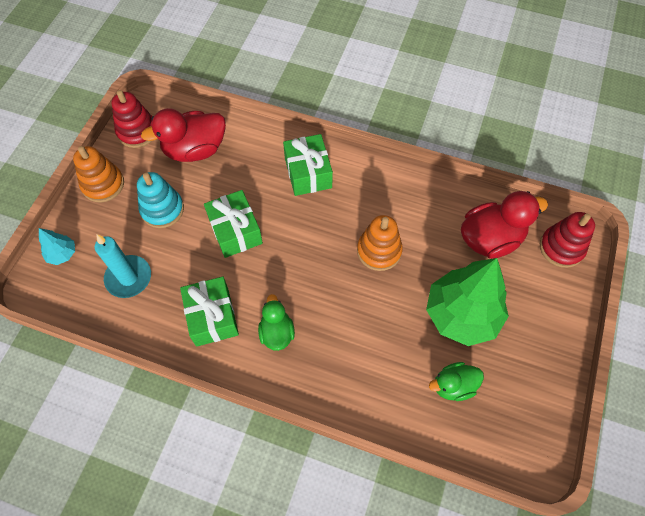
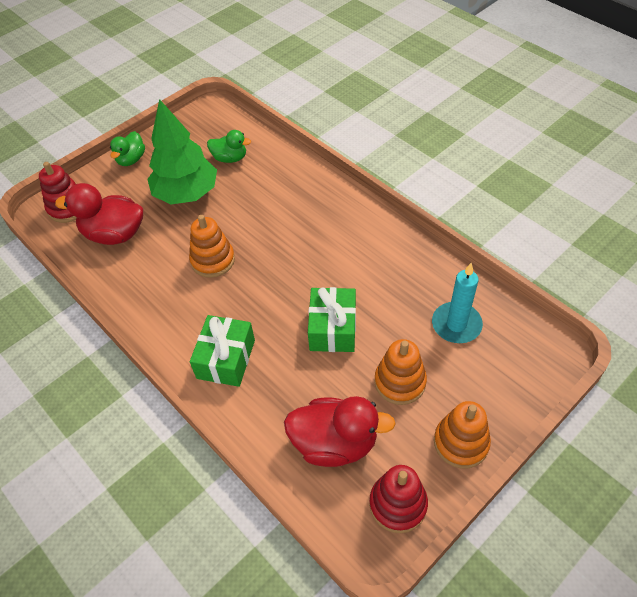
camera: 150 degrees left, 10 degrees down
(62, 254) = (523, 375): turquoise tree -> none
(162, 209) = (400, 382): turquoise stacking toy -> orange stacking toy
(212, 317) = (388, 263): green gift -> none
(277, 332) = (338, 233): green duck -> green duck (131, 159)

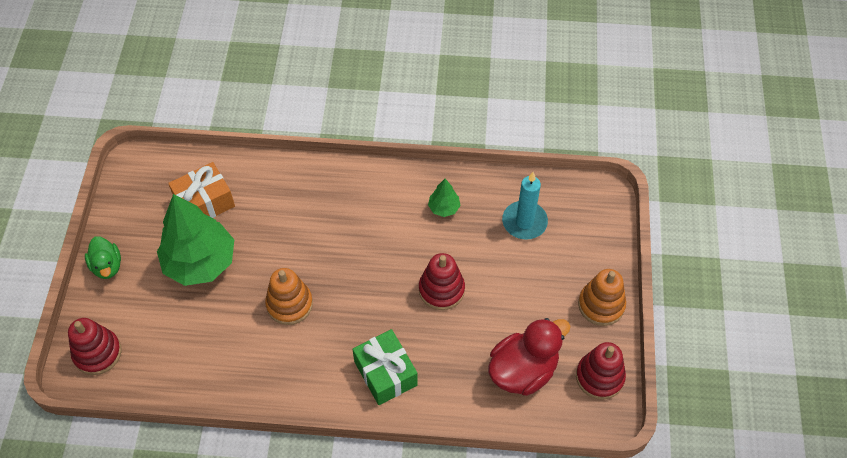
camera: 45 degrees left, 5 degrees up
(114, 234) = (174, 344): red duck -> none
(230, 158) = (204, 203): green duck -> orange gift
(332, 329) = (441, 290): green gift -> red stacking toy
(397, 269) = (444, 208): none -> green tree
(400, 382) = (525, 293): orange stacking toy -> none

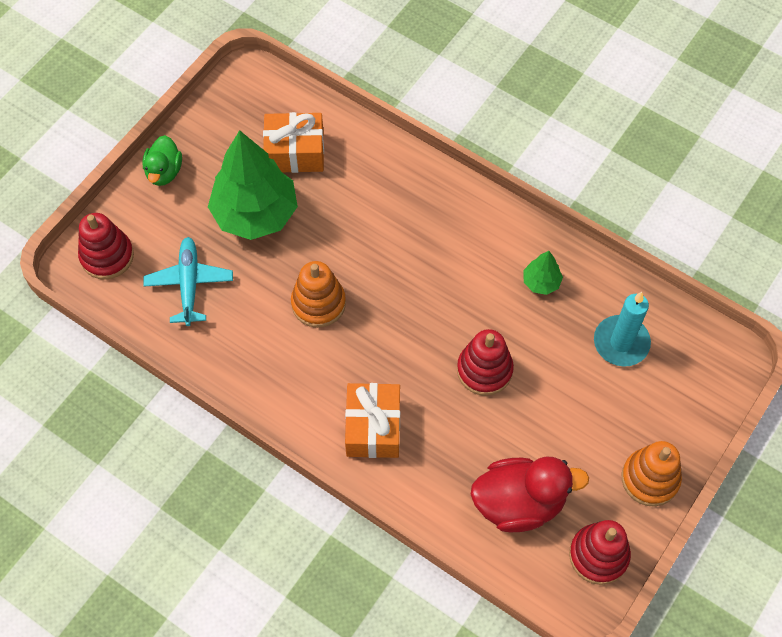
camera: 30 degrees right, 5 degrees up
(179, 341) = (189, 284): none -> turquoise plane
(385, 373) = (373, 427): green gift -> orange gift

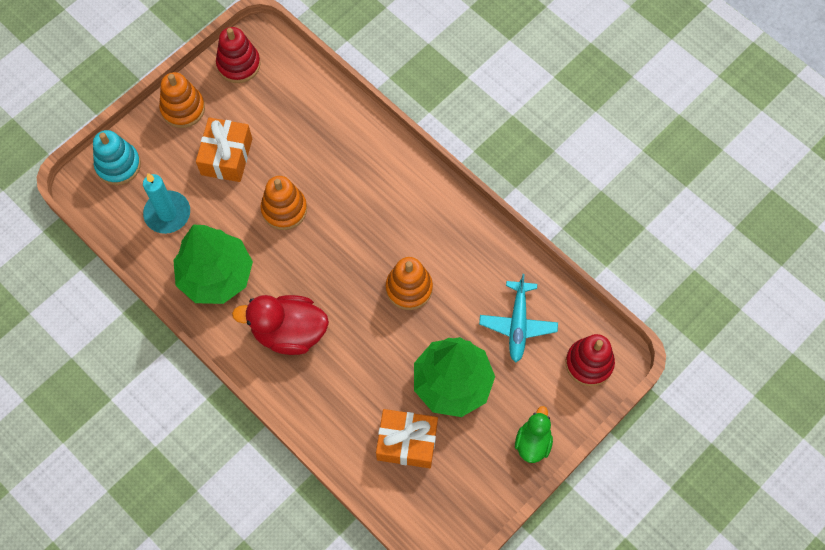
camera: 170 degrees left, 5 degrees up
(373, 427) = (382, 179): orange gift -> orange gift (226, 156)
(484, 370) = (284, 209): red stacking toy -> orange stacking toy
(519, 503) = (285, 107): red duck -> red duck (289, 332)
(541, 282) = (216, 276): green tree -> green tree, size x2.28
(702, 391) = (118, 165): none -> turquoise stacking toy

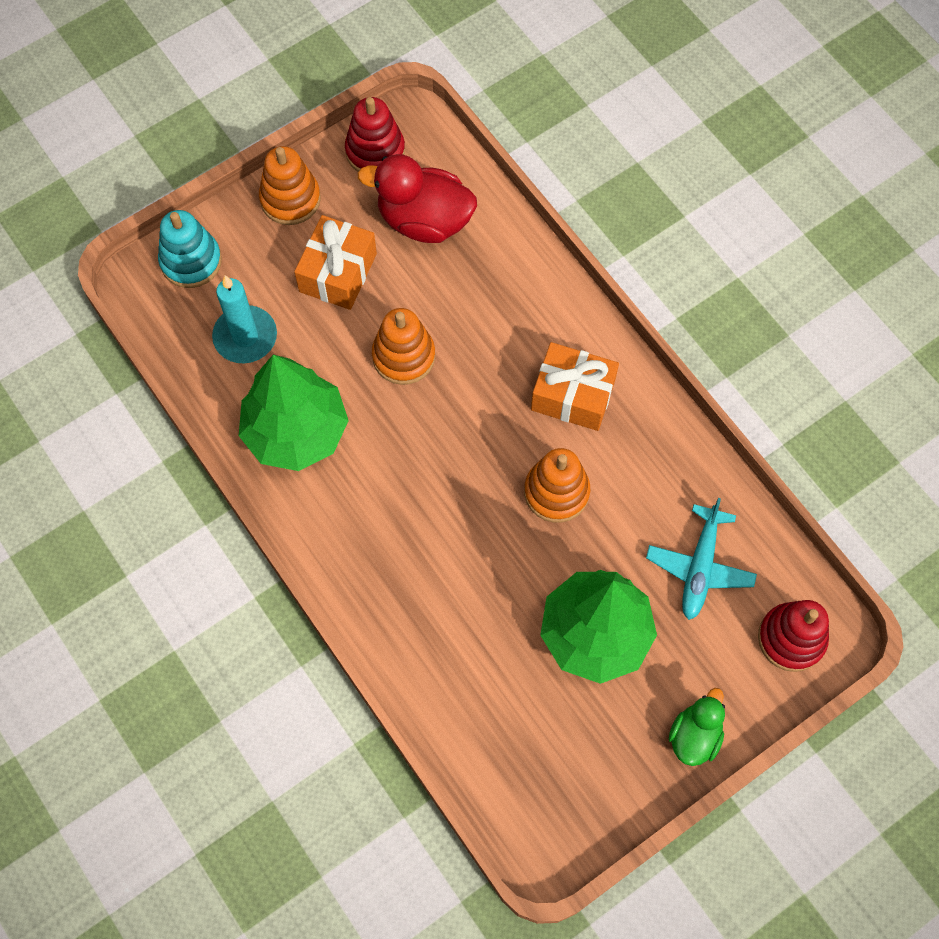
camera: 10 degrees right, 0 degrees up
(289, 332) = (382, 525): red duck -> red duck (424, 220)
(407, 442) = (518, 705): orange gift -> orange gift (573, 395)

